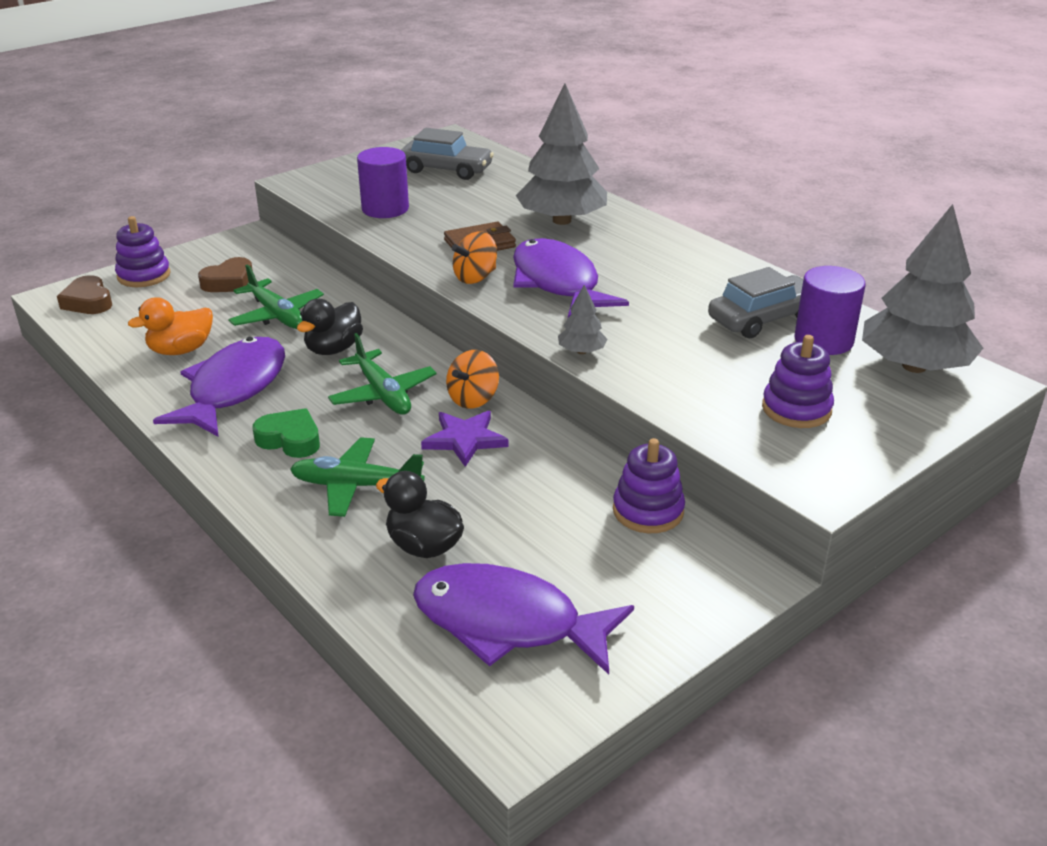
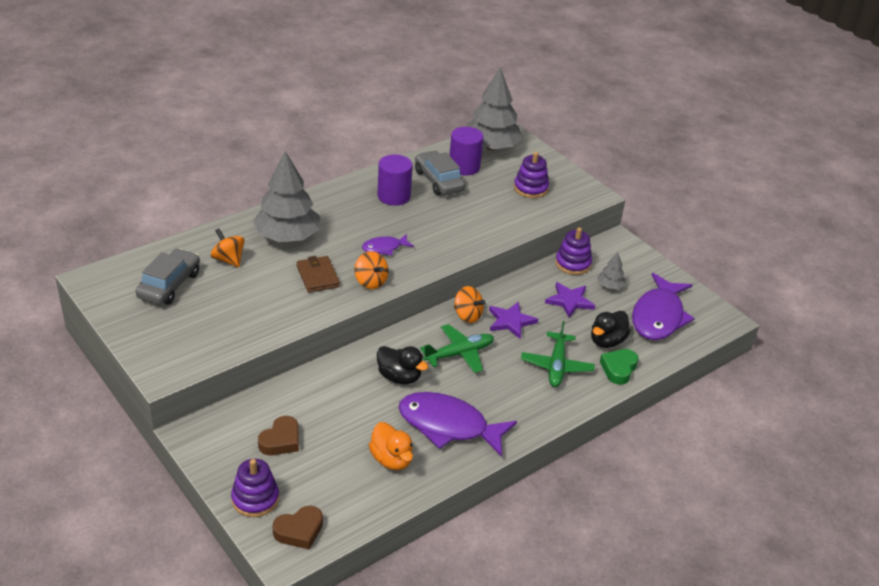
camera: 90 degrees left, 5 degrees up
(229, 282) = (281, 440): brown heart -> brown heart turned 75 degrees clockwise
(277, 315) = (344, 408): green plane -> none
(290, 439) = (510, 395): green heart -> green heart (618, 369)
(385, 209) = (241, 321): purple cylinder -> purple cylinder (394, 196)
(502, 193) = (228, 259): none -> orange spinning top
(532, 504) = (569, 301): none -> purple star
(557, 283) = (384, 248): purple fish -> purple fish, size x0.50
(582, 351) = (471, 248): grey tree -> grey tree (610, 286)

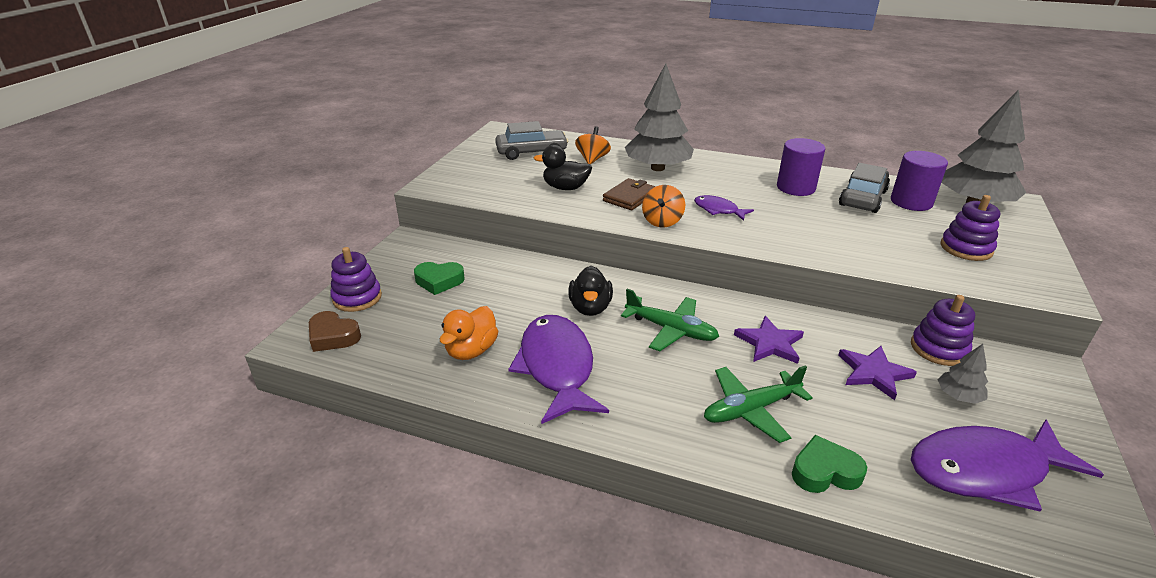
camera: 60 degrees right, 5 degrees down
(281, 440) = (439, 281): brown heart -> green heart
(467, 315) = (734, 311): orange spinning top -> none
(607, 341) = (857, 437): black duck -> black duck (565, 188)

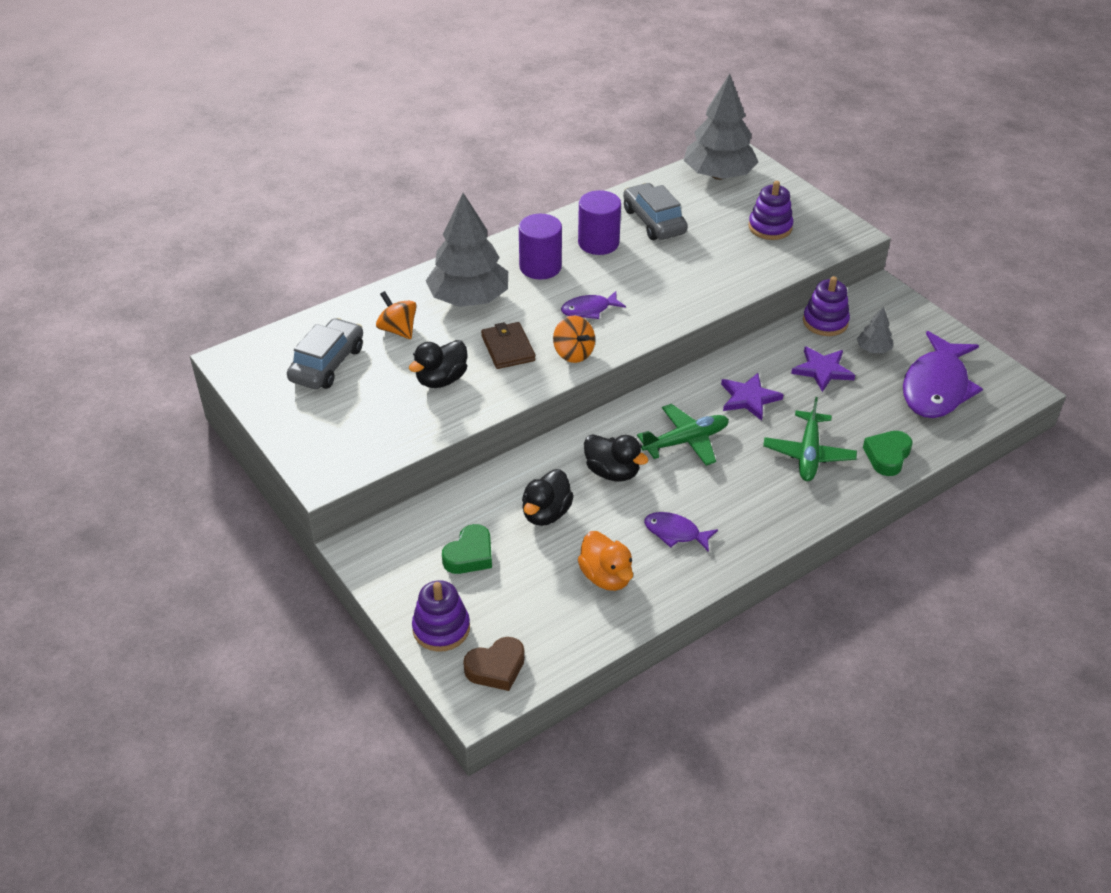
camera: 55 degrees left, 10 degrees up
(512, 296) = (546, 513): none -> black duck
(557, 367) = (675, 533): purple fish -> purple fish, size x0.50
(911, 202) = (685, 202): purple cylinder -> purple cylinder (540, 267)

